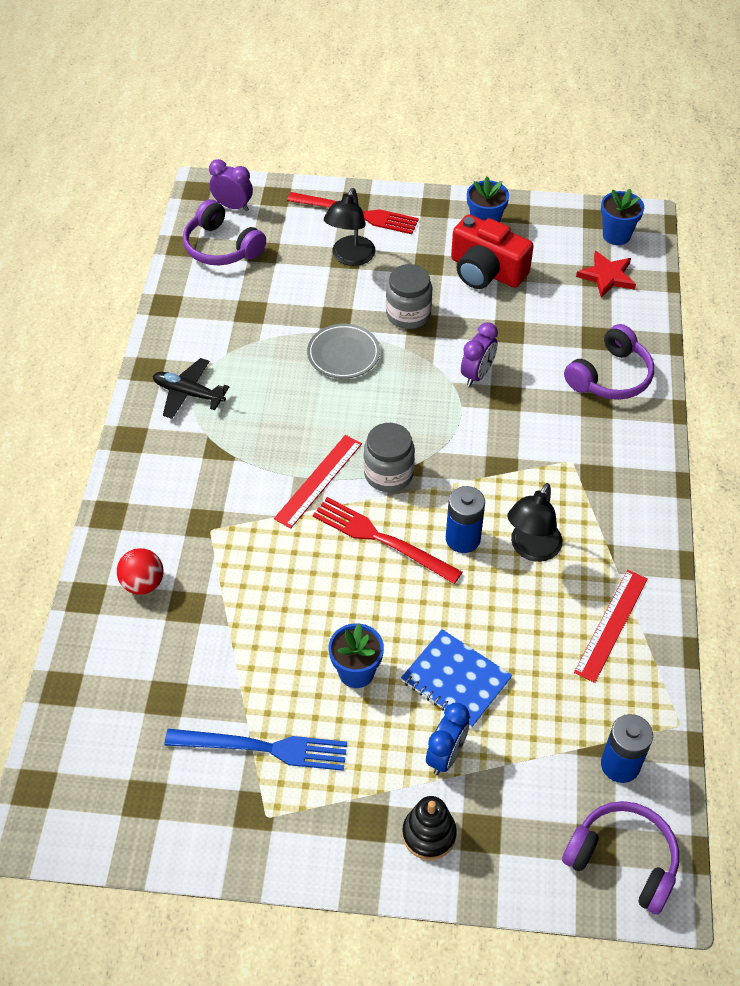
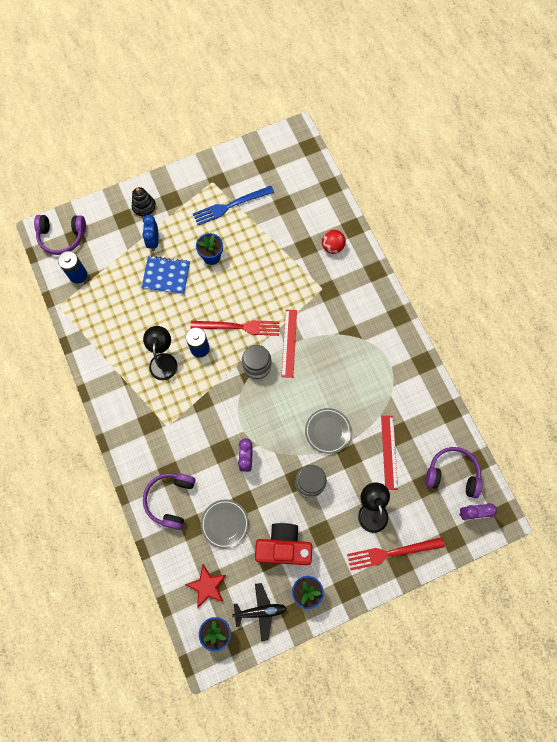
camera: 150 degrees right, 20 degrees up
(189, 394) = (390, 358): black plane -> black plane (260, 611)
(549, 322) = (225, 524): none -> grey plate
(611, 625) = (108, 339): red ruler -> red ruler (389, 452)

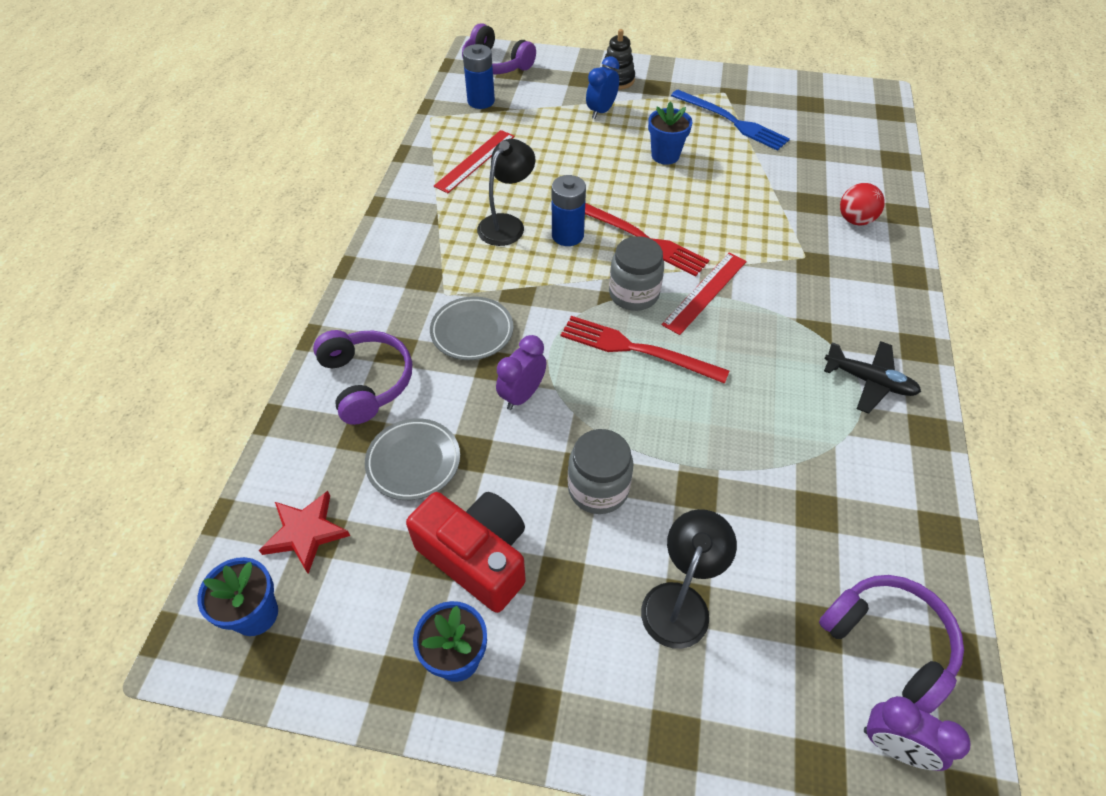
camera: 35 degrees right, 20 degrees down
(166, 275) = (588, 147): blue notebook -> none
(171, 500) = (366, 382): purple headphones -> purple headphones turned 105 degrees clockwise
(230, 206) = (731, 121): blue fork -> blue fork turned 150 degrees counterclockwise
(260, 611) = (351, 634): black plane -> black plane (869, 381)
(327, 431) = (684, 434): grey plate -> grey plate (472, 331)
(389, 452) = (777, 528): red ruler -> red ruler (475, 161)
(391, 553) = (670, 705): red fork -> red fork (636, 349)

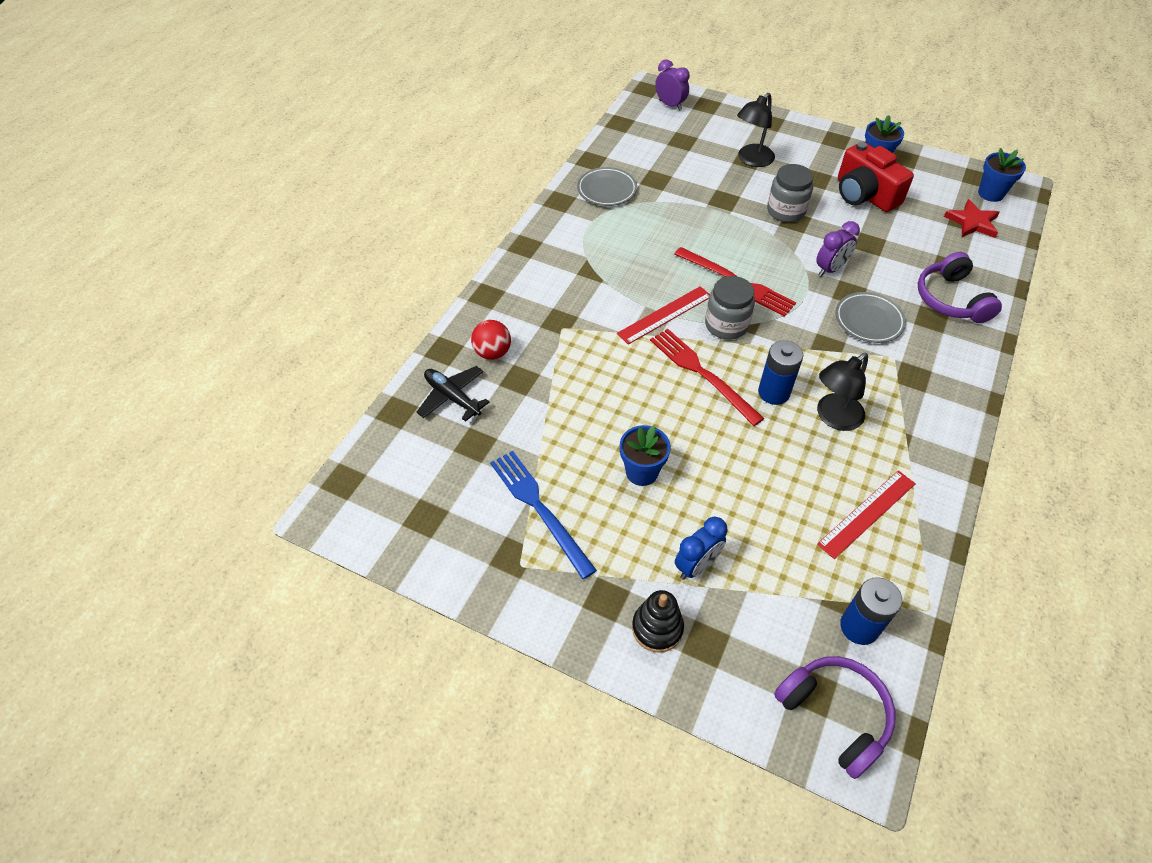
camera: 165 degrees left, 0 degrees up
(413, 462) = (908, 245): grey plate -> grey plate (607, 190)
(869, 381) = (577, 233): black plane -> black plane (452, 397)
(888, 643) = (650, 130): purple headphones -> none

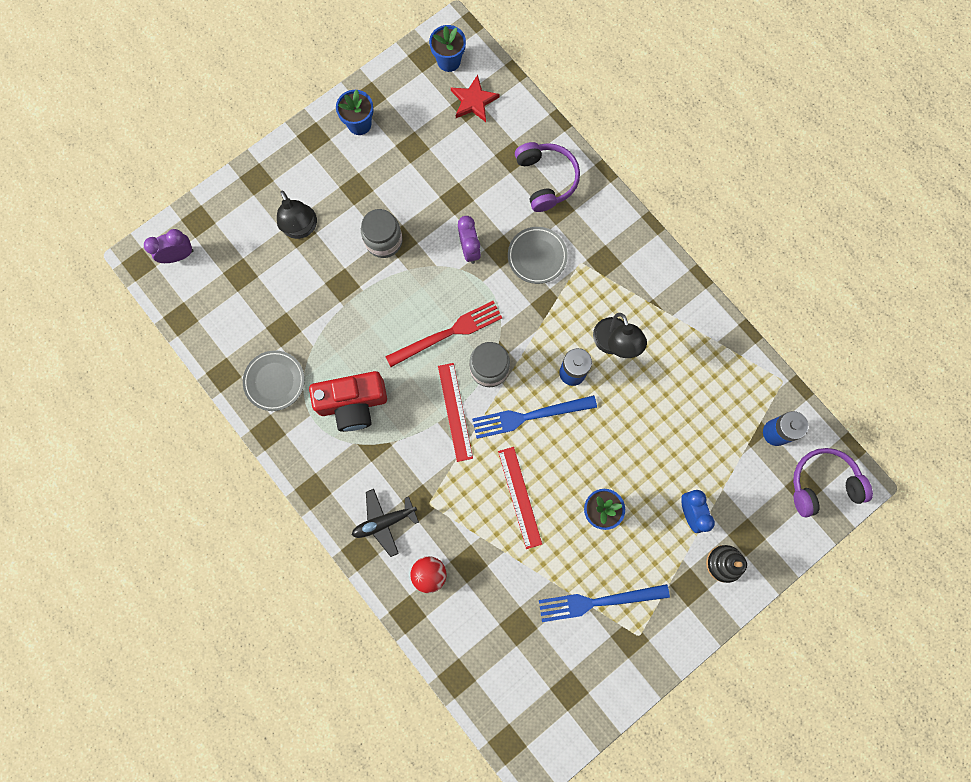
camera: 65 degrees left, 25 degrees up
(452, 397) = (462, 626): black plane -> black plane (384, 522)
(702, 373) = (529, 416): red fork -> blue fork
(864, 194) = (397, 162): red camera -> red camera (353, 403)
(867, 513) = (700, 373): red ruler -> red ruler (519, 497)
(951, 299) = (546, 179): purple headphones -> purple headphones turned 120 degrees counterclockwise

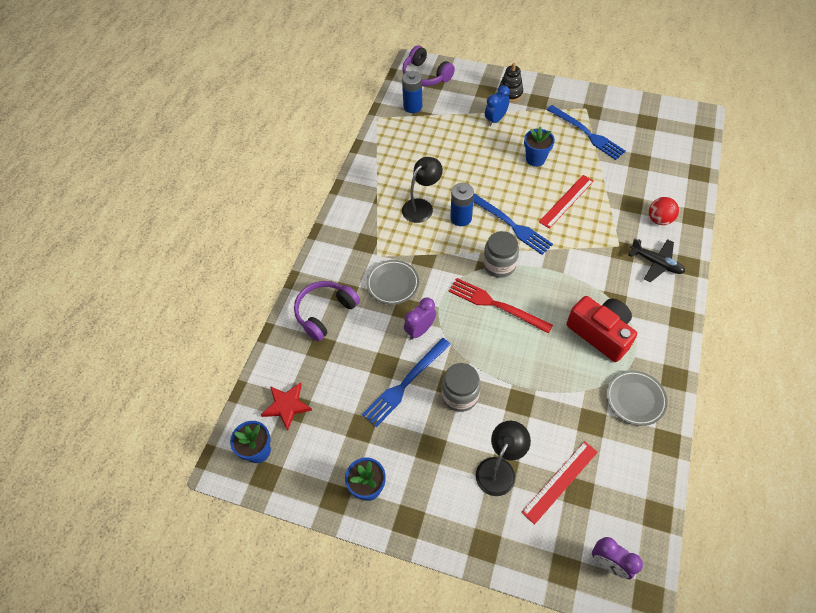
camera: 120 degrees left, 20 degrees down
(426, 204) = (405, 383): none -> blue fork
(455, 411) = (546, 267): red ruler -> red ruler (560, 481)

